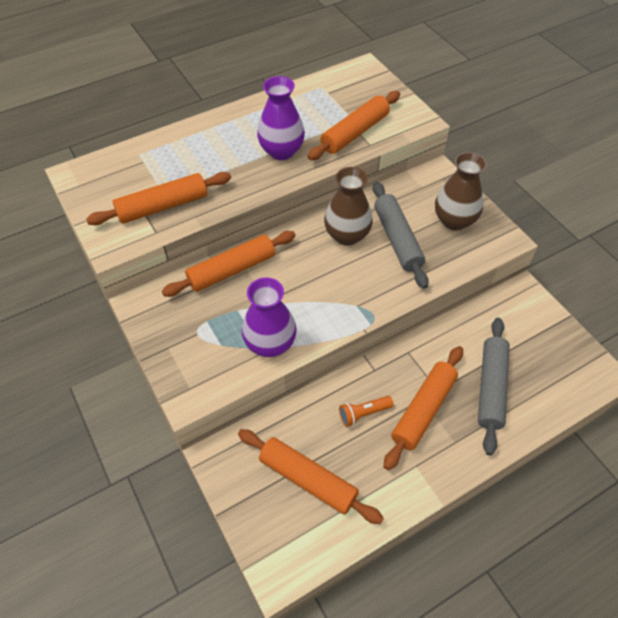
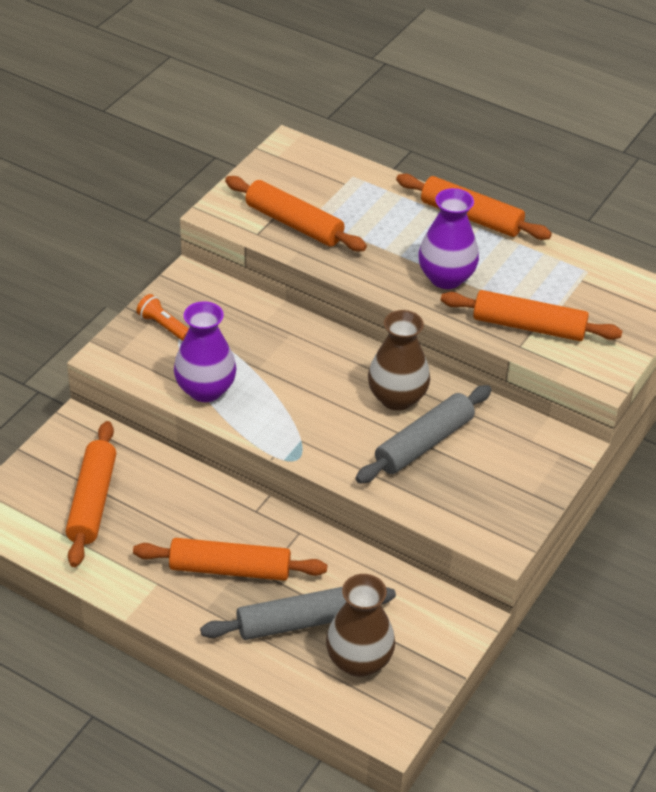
camera: 60 degrees right, 10 degrees down
(232, 270) = (279, 325): orange rolling pin -> orange rolling pin (471, 217)
(363, 413) = (194, 519): orange flashlight -> orange flashlight (163, 326)
(454, 220) = (495, 486): brown vase -> brown vase (359, 661)

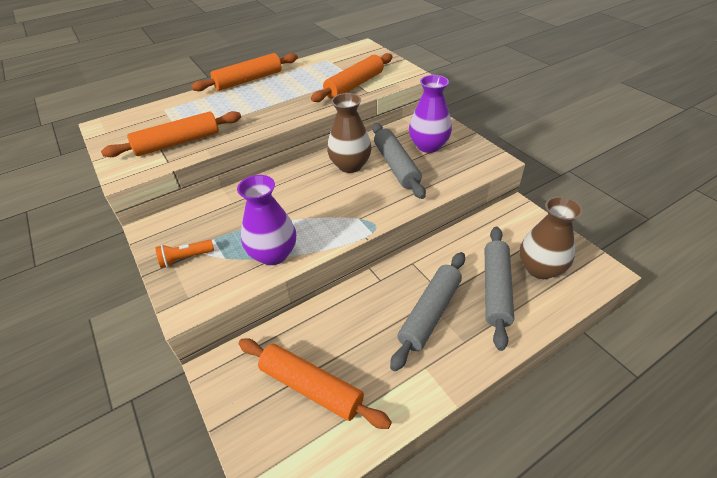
camera: 60 degrees left, 0 degrees up
(230, 569) = (430, 313): orange rolling pin -> grey rolling pin
(446, 278) = (290, 100): purple vase -> purple vase (428, 146)

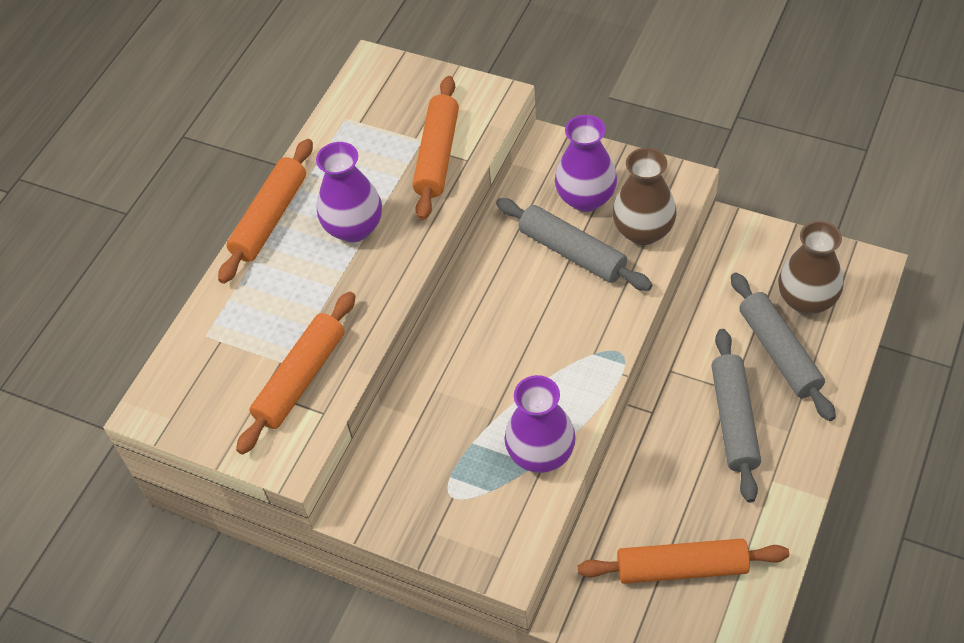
camera: 30 degrees left, 10 degrees up
(185, 258) = (445, 519): orange flashlight -> none
(280, 97) = (354, 228): none -> purple vase
(350, 165) = (514, 282): brown vase -> brown vase (643, 231)

